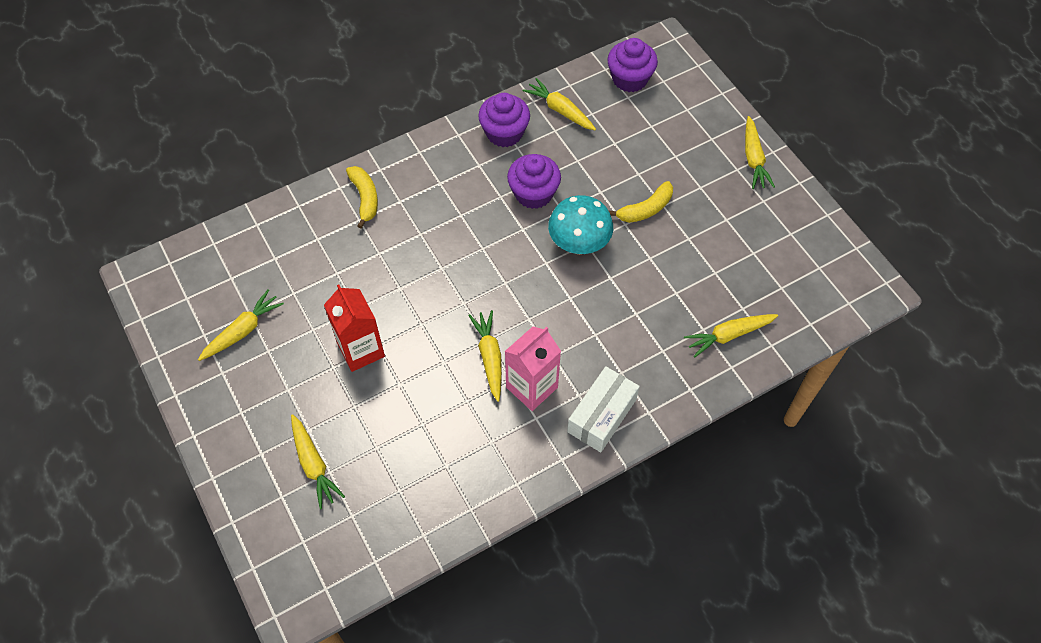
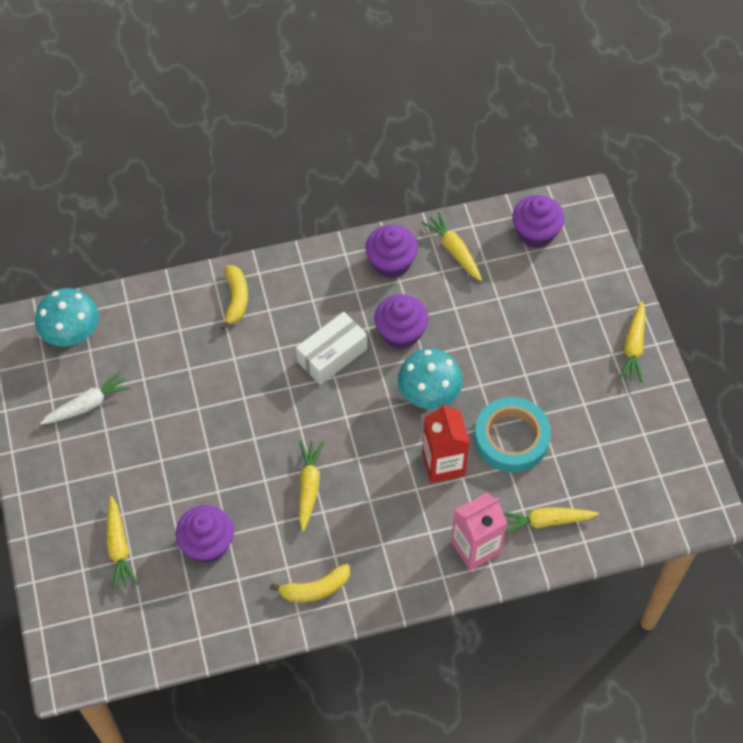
camera: 15 degrees right, 0 degrees up
(209, 267) = (72, 334): none -> turquoise mushroom
(242, 331) = (87, 405): yellow carrot -> white carrot
(361, 350) = (191, 450): red carton -> red carton (443, 464)
(404, 438) = (207, 544): none -> purple cupcake
(532, 387) = (339, 525): pink carton -> pink carton (475, 547)
(602, 415) = (397, 569): white box -> white box (332, 355)
(645, 209) = (506, 374): yellow banana -> yellow banana (315, 589)
(670, 266) = (511, 438): none -> turquoise tape

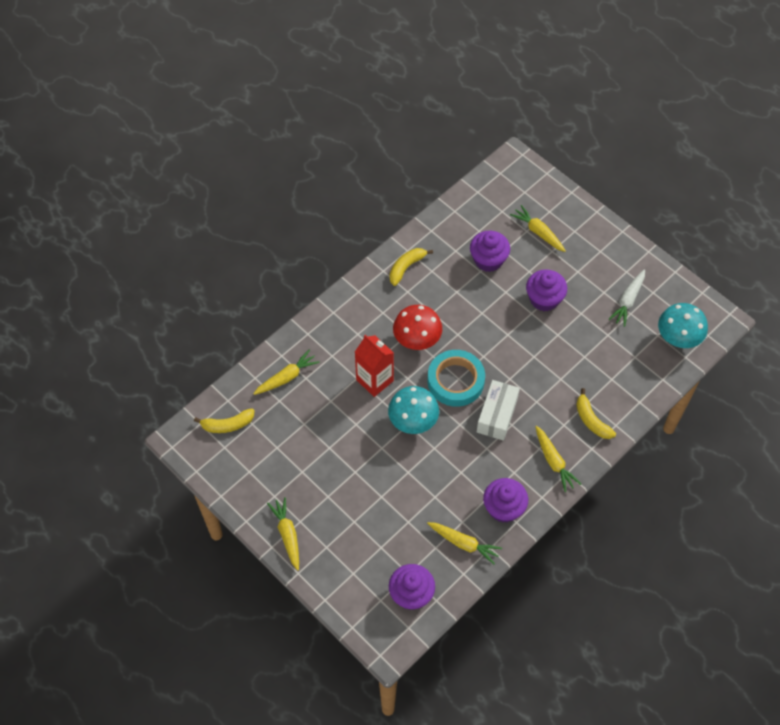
camera: 150 degrees right, 0 degrees up
(309, 486) = (451, 322): yellow carrot -> yellow carrot (554, 461)
(364, 486) = (417, 340): none -> red mushroom
(400, 332) = (461, 456): purple cupcake -> purple cupcake (544, 299)
(475, 547) = (323, 339): pink carton -> none
(511, 438) = (339, 421): turquoise tape -> turquoise tape (455, 381)
(644, 499) = (227, 425): none -> yellow banana

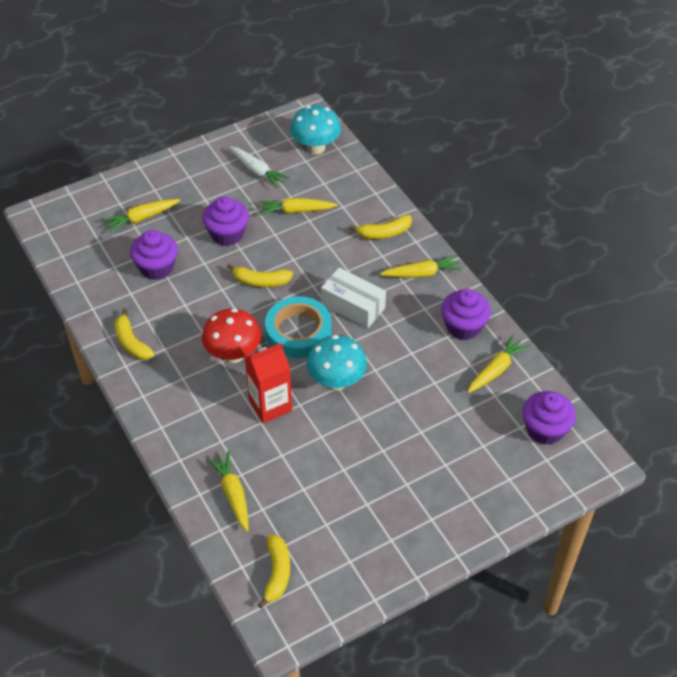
camera: 75 degrees left, 10 degrees down
(287, 535) = (446, 536): yellow carrot -> yellow carrot (296, 211)
(500, 338) = (260, 281): none -> yellow banana

